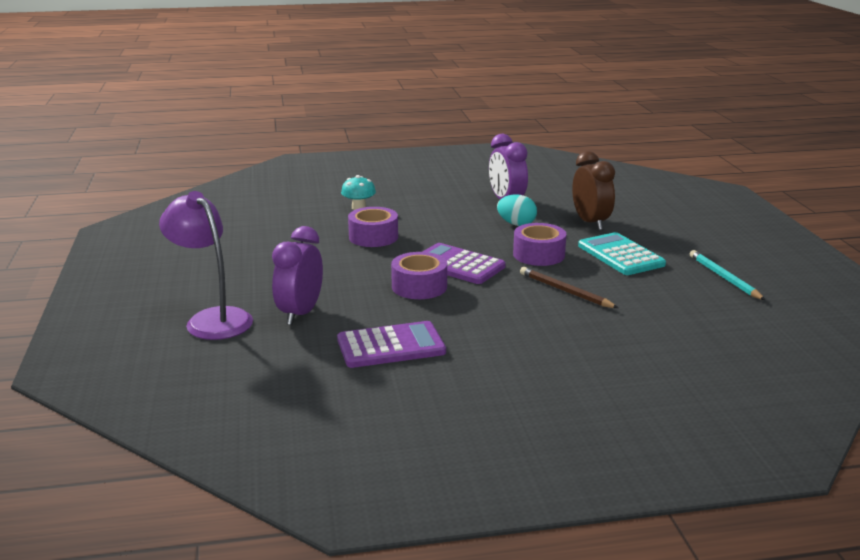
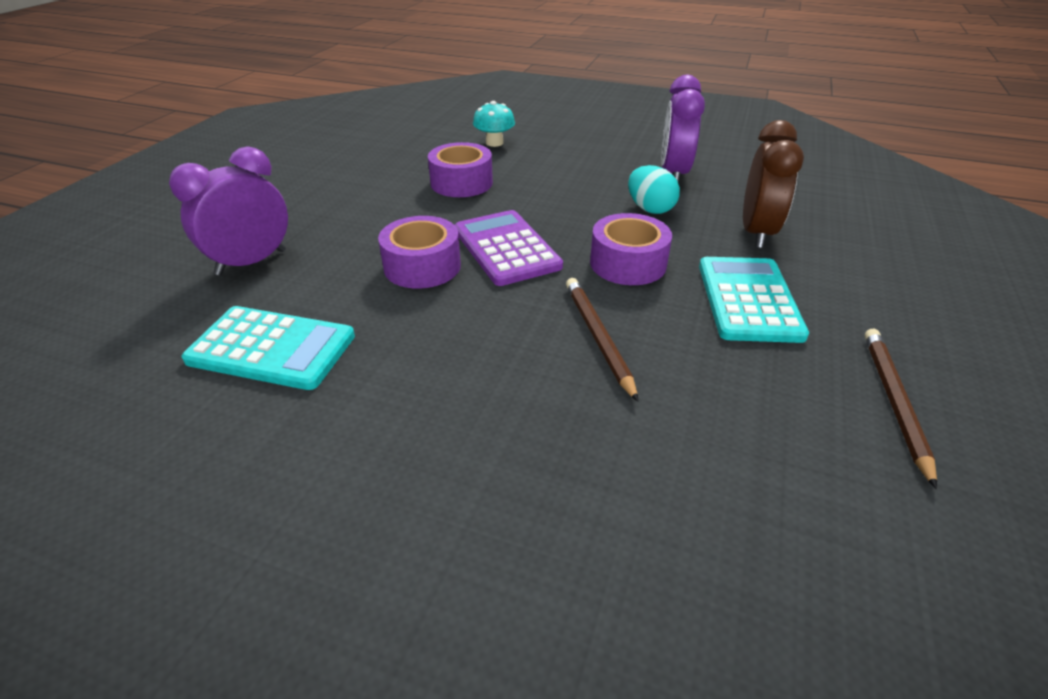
camera: 30 degrees right, 15 degrees up
(212, 319) = (167, 240): purple lamp -> none
(391, 346) = (272, 348): purple calculator -> turquoise calculator
(724, 278) = (894, 402): turquoise pencil -> brown pencil

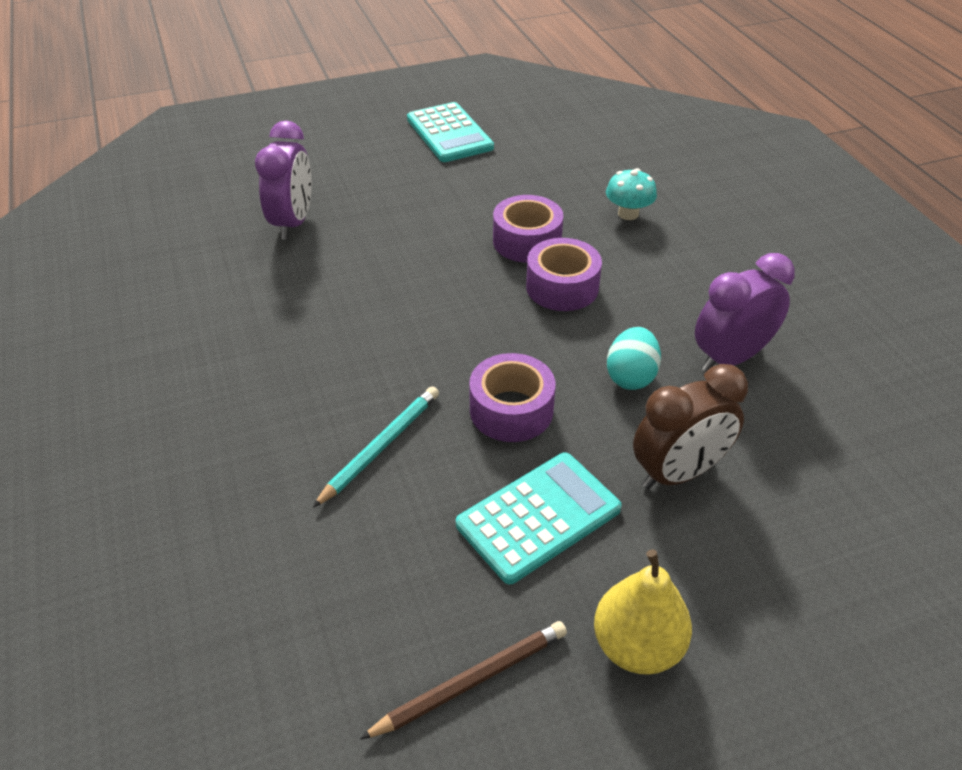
camera: 50 degrees right, 5 degrees up
(251, 262) = (293, 223): purple clock -> purple clock turned 90 degrees clockwise
(272, 348) = (214, 298): turquoise calculator -> turquoise calculator (449, 133)
(422, 266) = (375, 300): purple tape -> purple tape (562, 287)
(506, 248) = (452, 327): purple calculator -> none
(598, 337) = (381, 447): brown pencil -> turquoise pencil
(901, 314) = (637, 646): none -> yellow pear

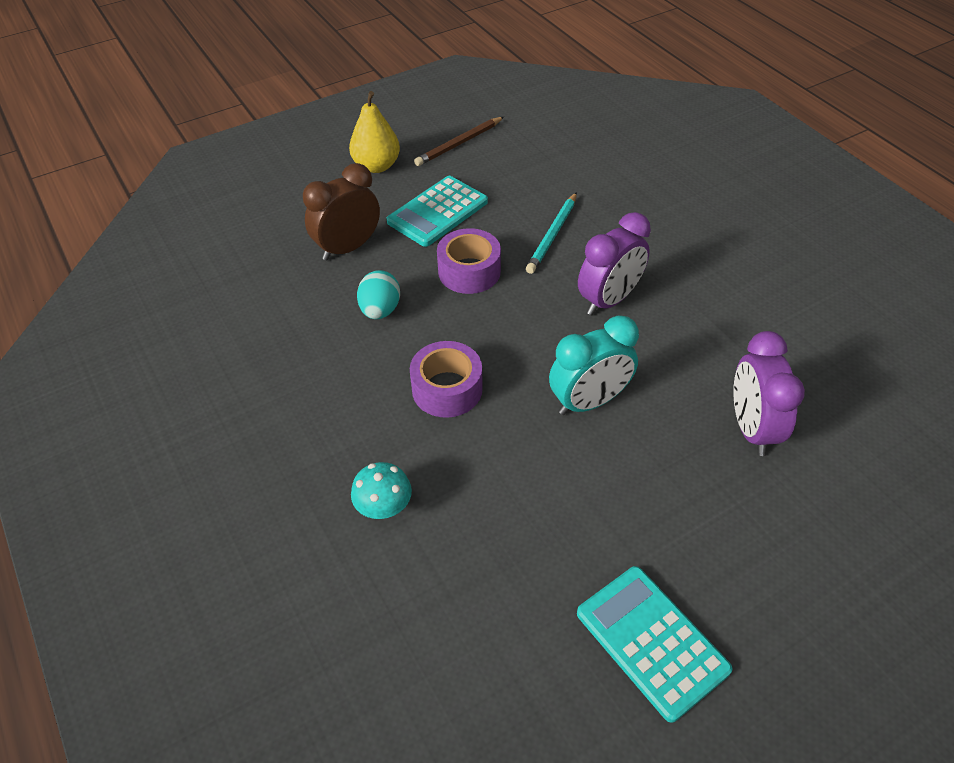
camera: 170 degrees right, 5 degrees up
(426, 259) = (589, 402): none -> turquoise clock
(527, 241) = (493, 443): purple tape -> none
(730, 358) = (296, 339): purple clock -> purple clock (609, 300)

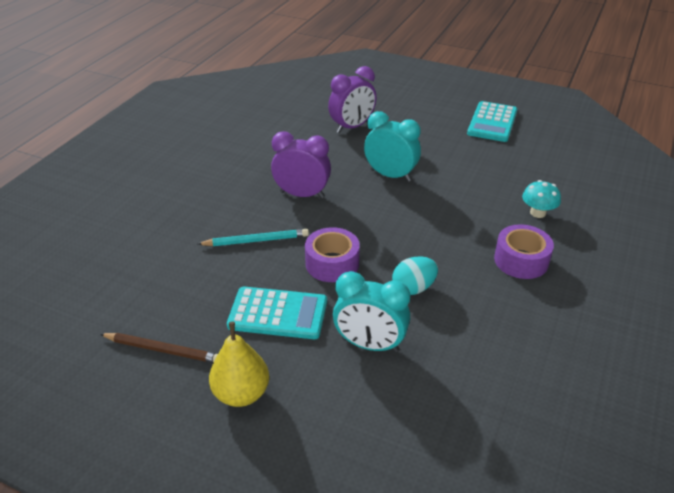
camera: 125 degrees left, 10 degrees down
(348, 248) = (369, 345): brown clock -> turquoise clock
(447, 389) = (441, 226): purple tape -> purple tape (521, 260)

